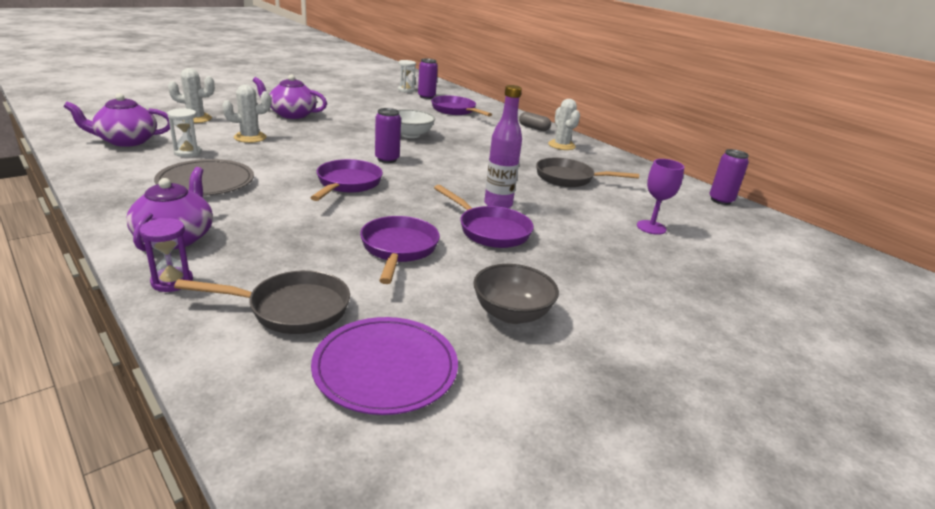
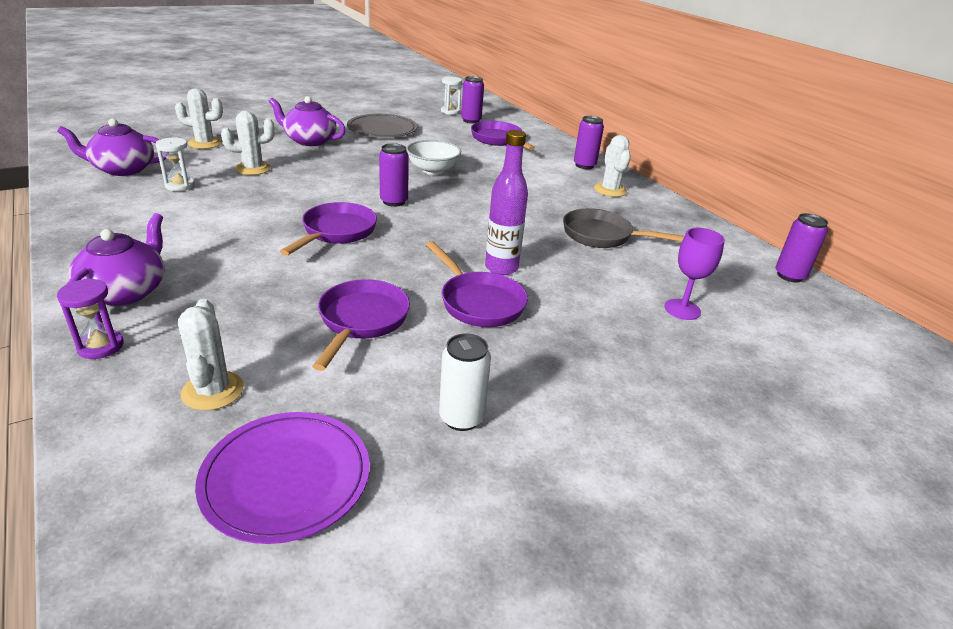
camera: 10 degrees right, 5 degrees up
(206, 182) = (185, 223): grey plate -> grey plate (382, 129)
(292, 309) = (213, 391): grey pan -> white cactus
(511, 314) = (461, 418): grey bowl -> white can
(534, 128) = (584, 165): grey capsule -> purple can

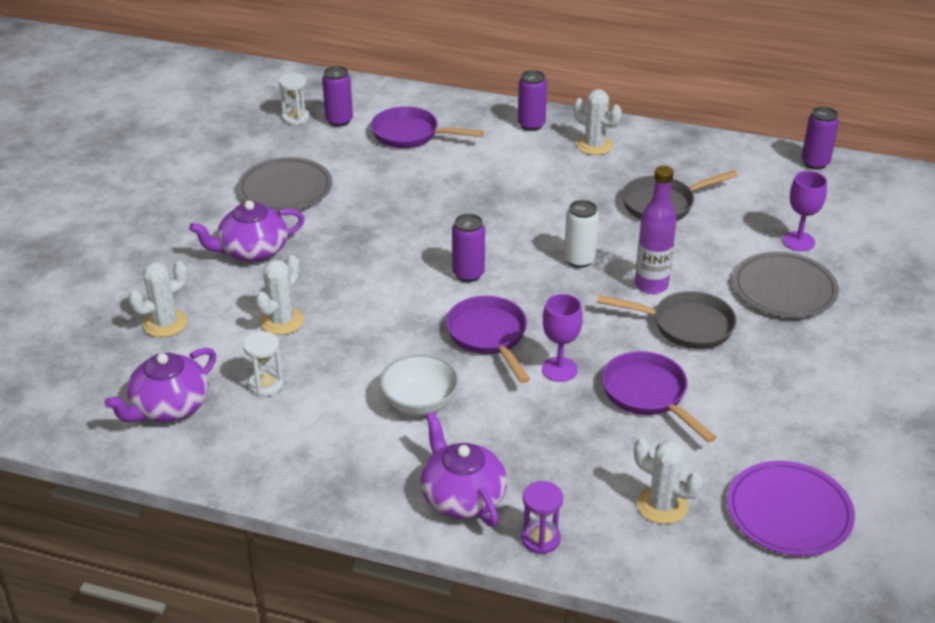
camera: 40 degrees left, 5 degrees up
(338, 271) = (559, 369): none -> purple goblet
(433, 170) = (430, 215): white bowl -> white bowl (420, 403)
(461, 418) = (806, 412): white can -> white can (579, 260)
(478, 302) = (686, 326): purple pan -> grey pan
(610, 329) = (784, 289): none -> grey plate

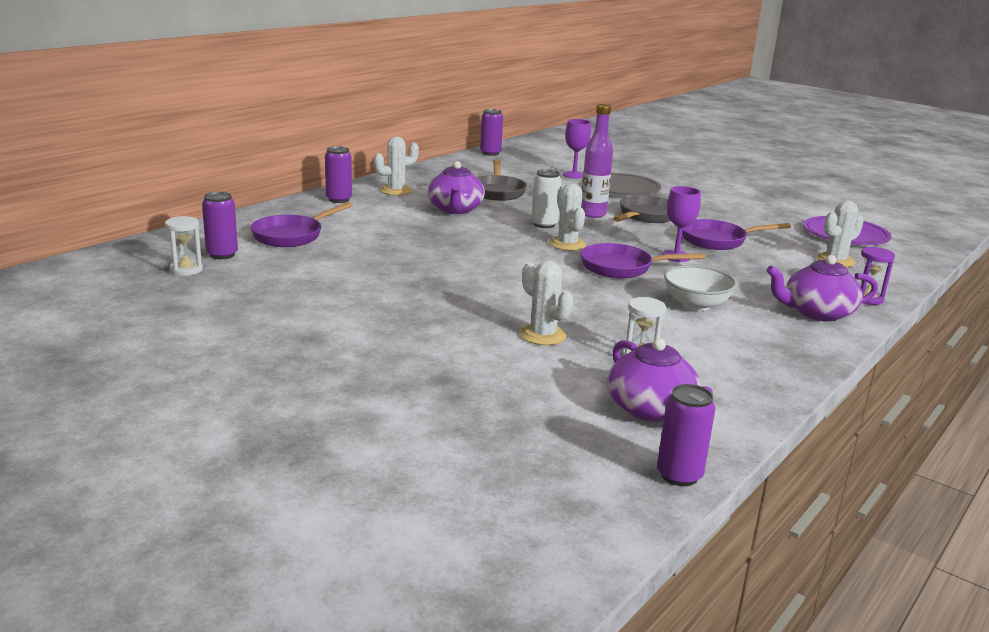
camera: 70 degrees left, 15 degrees down
(165, 323) = (502, 391): white cactus -> white cactus (567, 244)
(252, 250) = (410, 328): purple teapot -> purple teapot (455, 209)
(285, 189) = (314, 296): grey plate -> none
(468, 274) = (531, 258): purple can -> purple can (679, 475)

